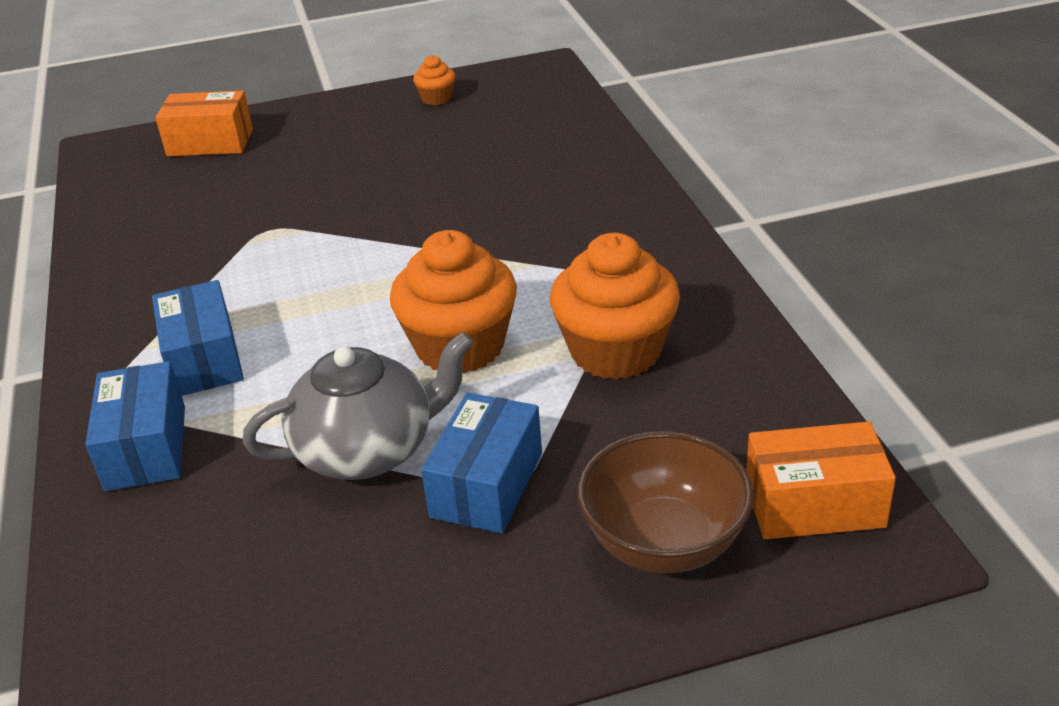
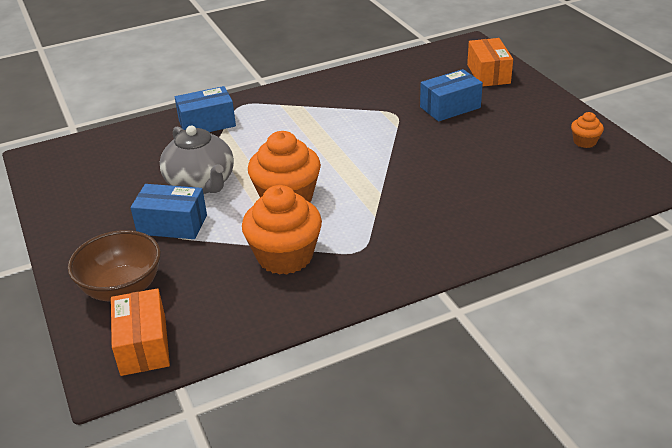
camera: 80 degrees right, 0 degrees up
(203, 359) = (273, 122): blue box -> blue box (450, 107)

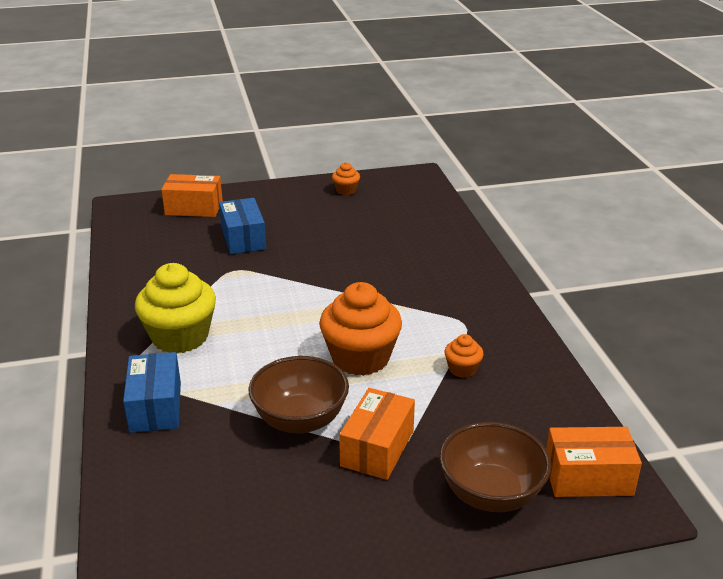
camera: 80 degrees left, 5 degrees down
(172, 224) = (377, 448): blue box -> orange box
(201, 184) = (300, 420): grey teapot -> brown bowl
(285, 256) = (462, 369): orange cupcake -> orange cupcake, size x0.47
(291, 113) = (180, 337): none -> yellow cupcake

